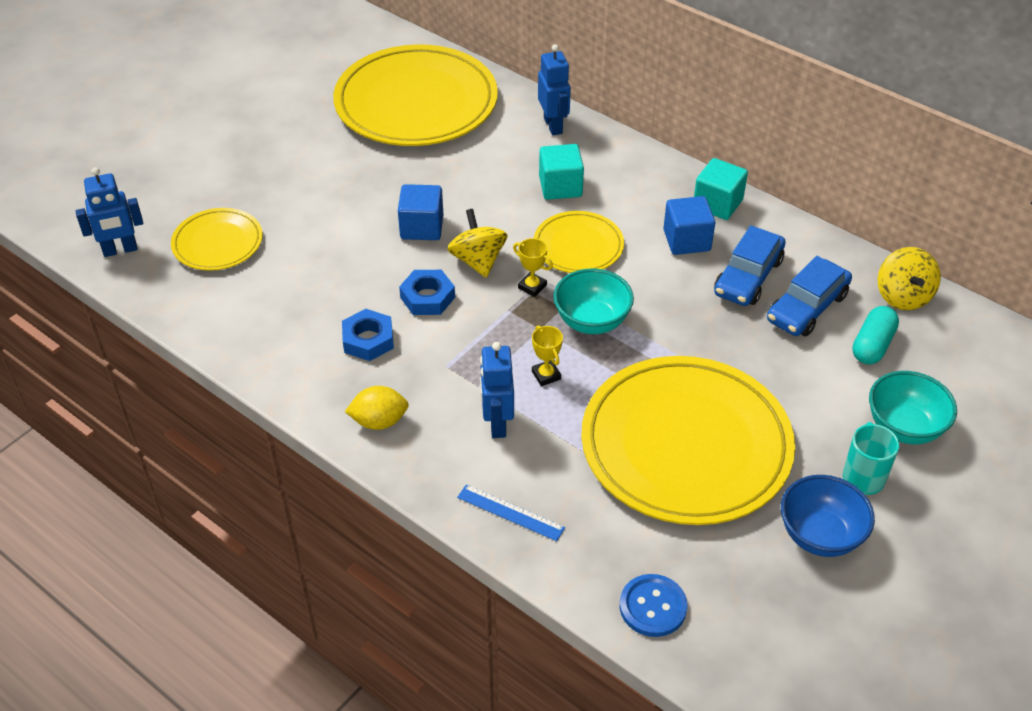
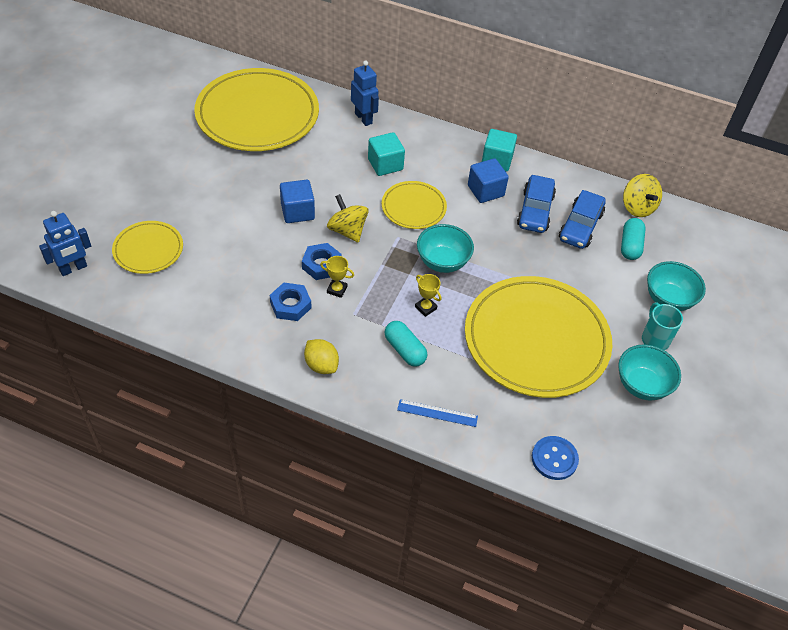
camera: 20 degrees left, 5 degrees up
(379, 421) = (321, 365): yellow lemon -> yellow lemon turned 75 degrees clockwise
(497, 423) = (405, 350): blue robot -> turquoise capsule
(532, 286) = (392, 243): yellow trophy -> yellow trophy (337, 290)
(820, 535) = (642, 385): blue bowl -> turquoise bowl

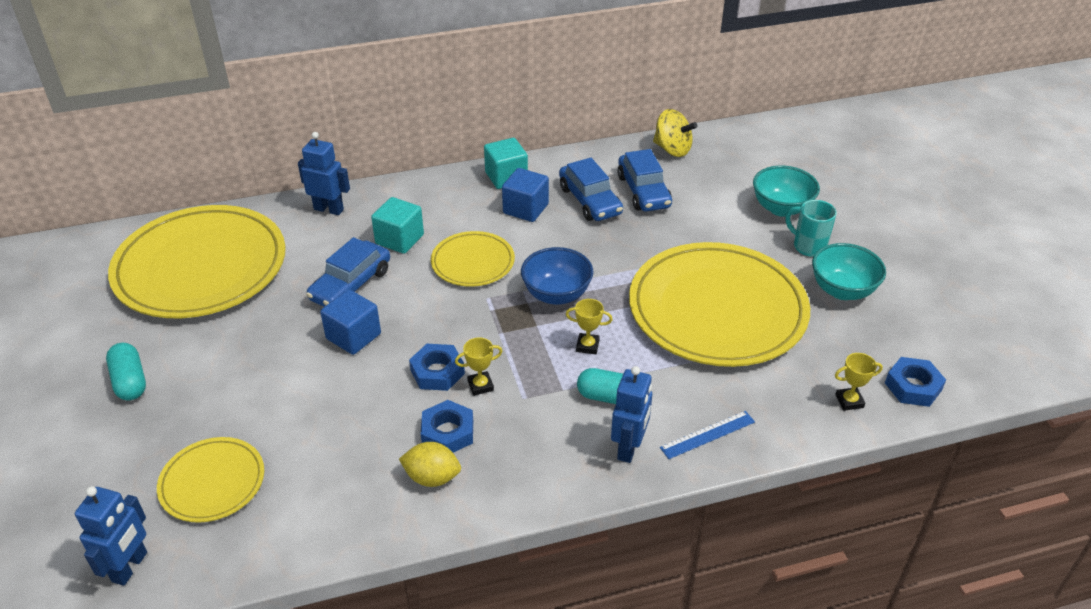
camera: 35 degrees left, 10 degrees down
(321, 365) = (546, 469): yellow lemon -> yellow lemon (432, 477)
(328, 177) = (351, 285): none -> blue car
(347, 230) = (428, 323): yellow spinning top -> none
(381, 387) = (629, 448): none -> blue robot
(442, 262) = (556, 294): turquoise bowl -> blue bowl
(554, 459) = (849, 401): blue button -> yellow trophy
(611, 481) = (913, 386): none -> blue nut
(630, 246) = (702, 183): turquoise capsule -> turquoise capsule (130, 381)

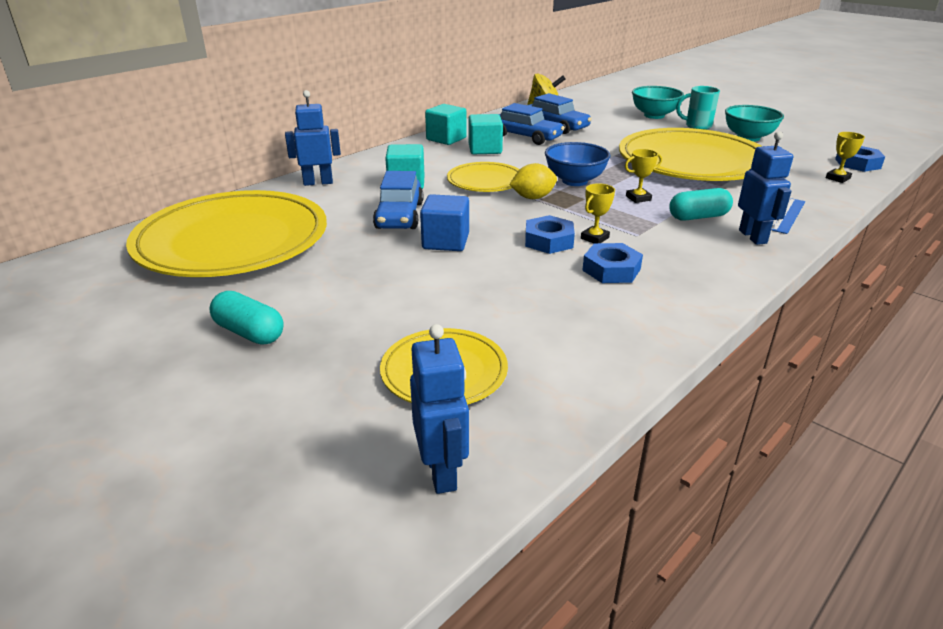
camera: 30 degrees left, 10 degrees down
(432, 477) = (641, 298): yellow lemon -> yellow lemon (533, 197)
(525, 209) = (485, 149): blue cube -> turquoise cube

